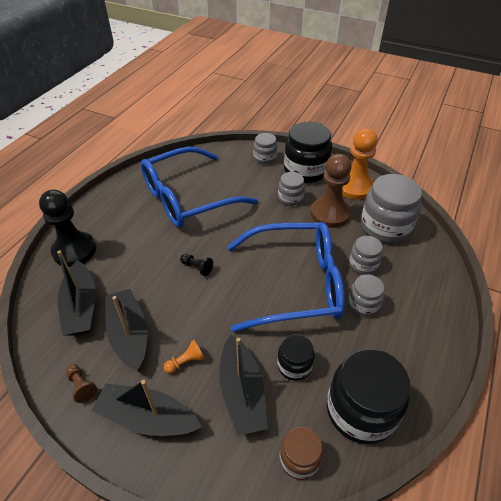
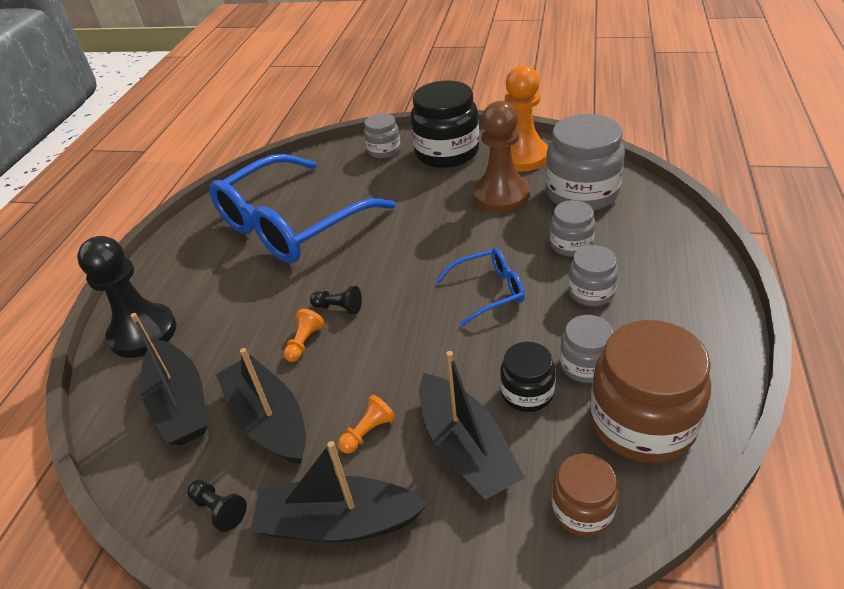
camera: 10 degrees left, 5 degrees down
(81, 386) = (219, 509): brown pawn -> black pawn
(168, 286) = (304, 342): none -> orange pawn
(290, 198) = (439, 190): grey jar -> grey jar (585, 365)
(296, 284) = (489, 291): blue glasses -> blue glasses, size x0.45
(361, 410) = (641, 422): black jar -> brown jar

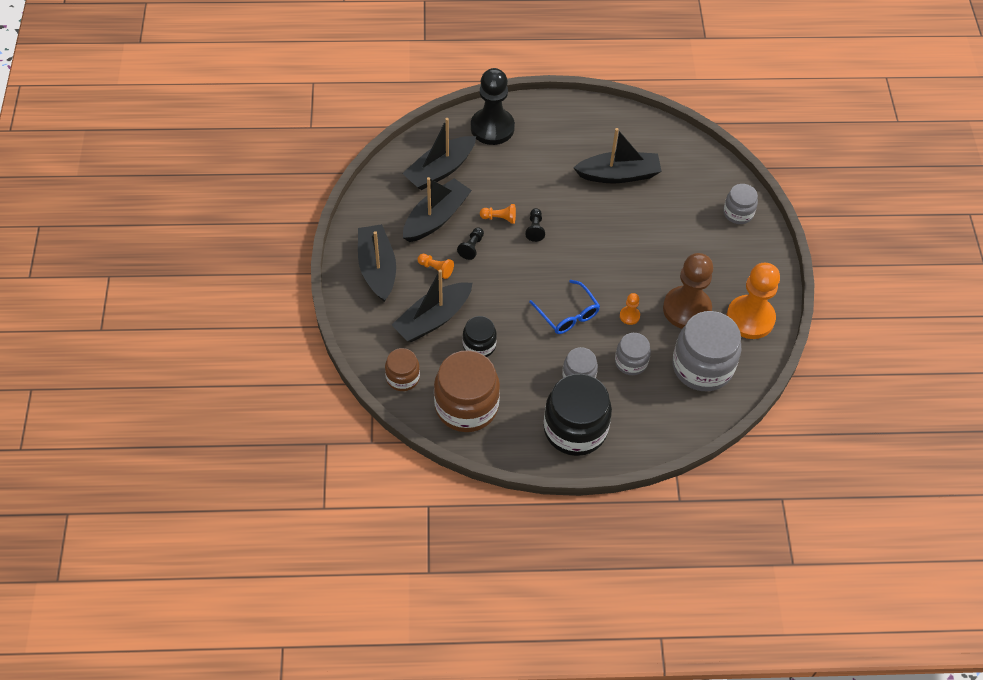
camera: 70 degrees right, 15 degrees up
(219, 509) = (376, 214): black pawn -> black pawn (471, 247)
(290, 225) = (619, 175): blue glasses -> black boat
(447, 152) = (745, 261): black jar -> black jar (575, 429)
(502, 239) = (629, 316): none -> orange pawn
(585, 365) = (507, 375): grey jar -> none

